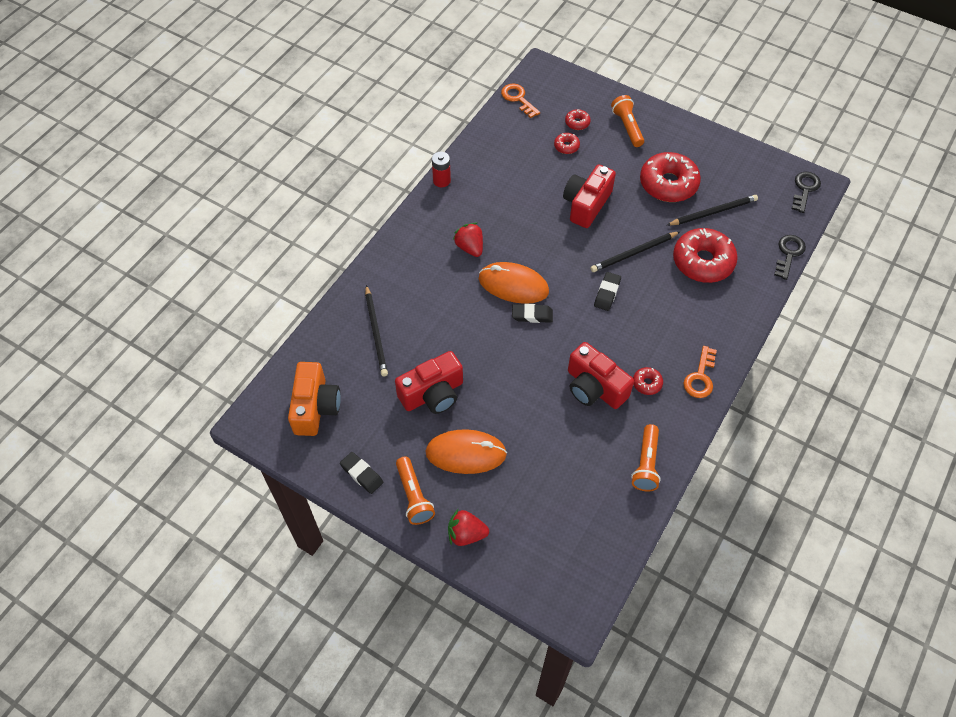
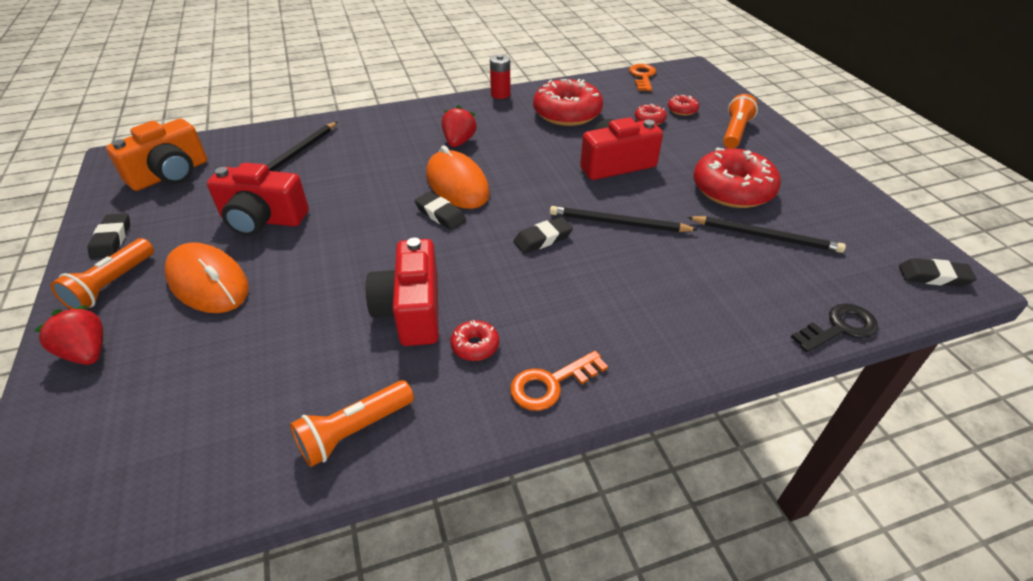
camera: 40 degrees right, 15 degrees down
(703, 262) = (698, 272): red donut -> red donut (567, 113)
(805, 189) = (933, 276): black key -> black eraser

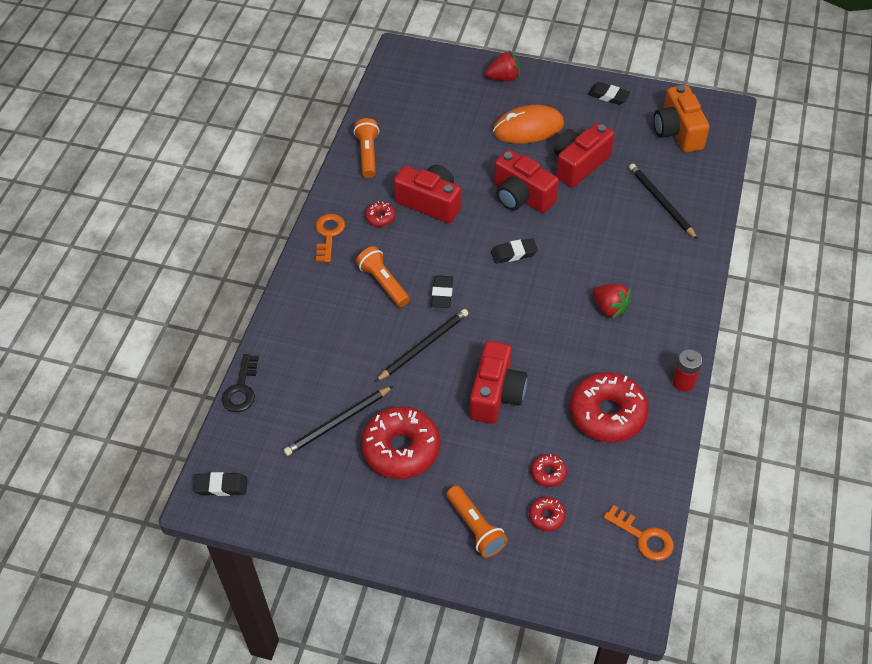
camera: 125 degrees right, 10 degrees up
(112, 285) = (557, 91): orange flashlight -> orange flashlight (383, 283)
(346, 241) = (521, 196): none -> red camera
(457, 184) = (545, 279): orange mouse -> none
(933, 276) = (221, 486): black eraser -> black eraser turned 45 degrees clockwise

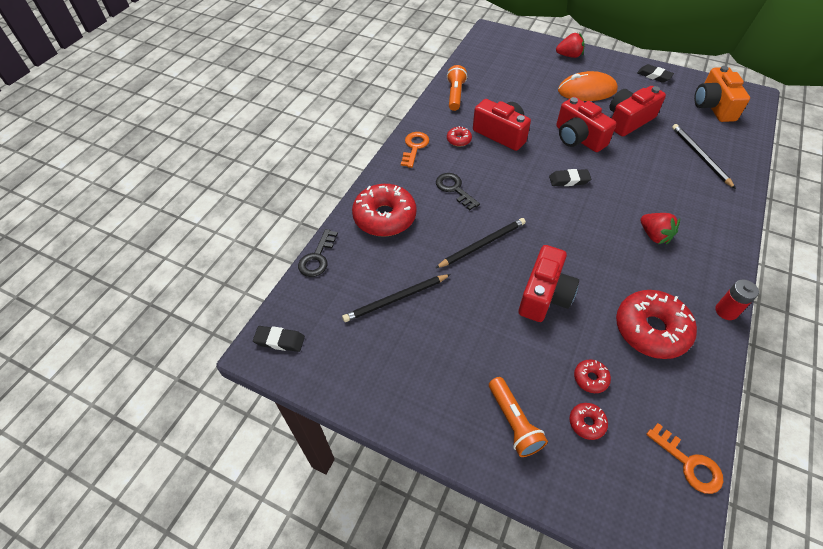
camera: 10 degrees right, 0 degrees up
(383, 283) = (454, 189): orange flashlight -> black key
(401, 449) = (450, 332): red donut -> red donut (384, 217)
(442, 294) = (503, 204): black eraser -> none

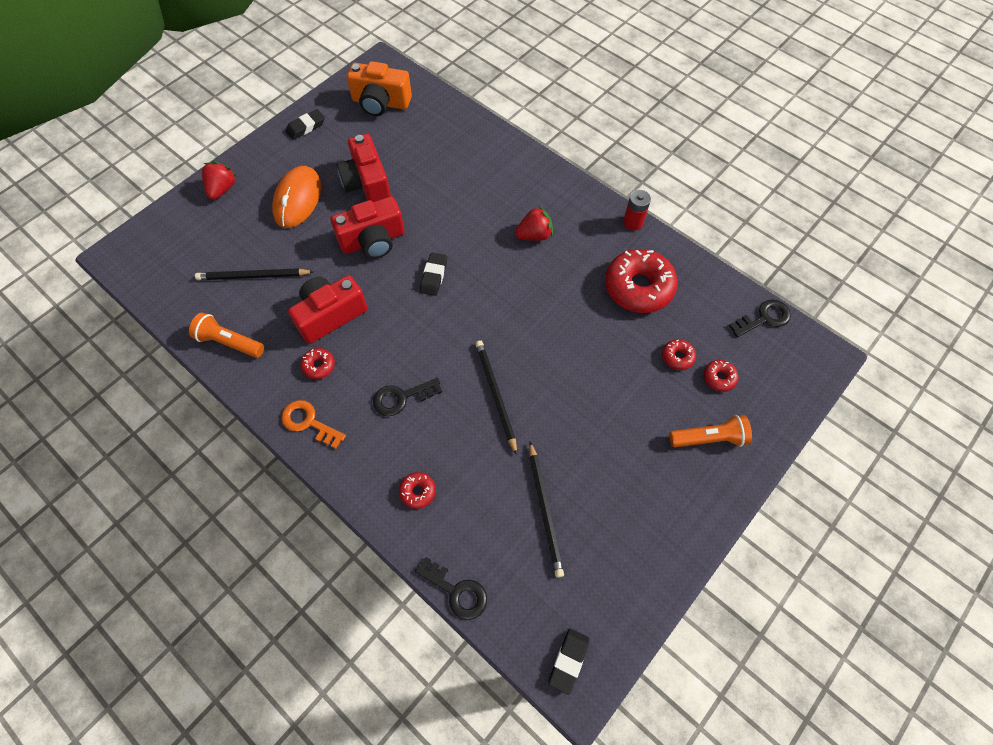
camera: 75 degrees left, 10 degrees up
(384, 217) = (418, 491): red donut -> red donut, size x0.45
(544, 295) = (579, 359): red camera -> none
(689, 463) = (764, 318): orange key -> black key
(700, 156) = (446, 149): black pencil -> black pencil (253, 276)

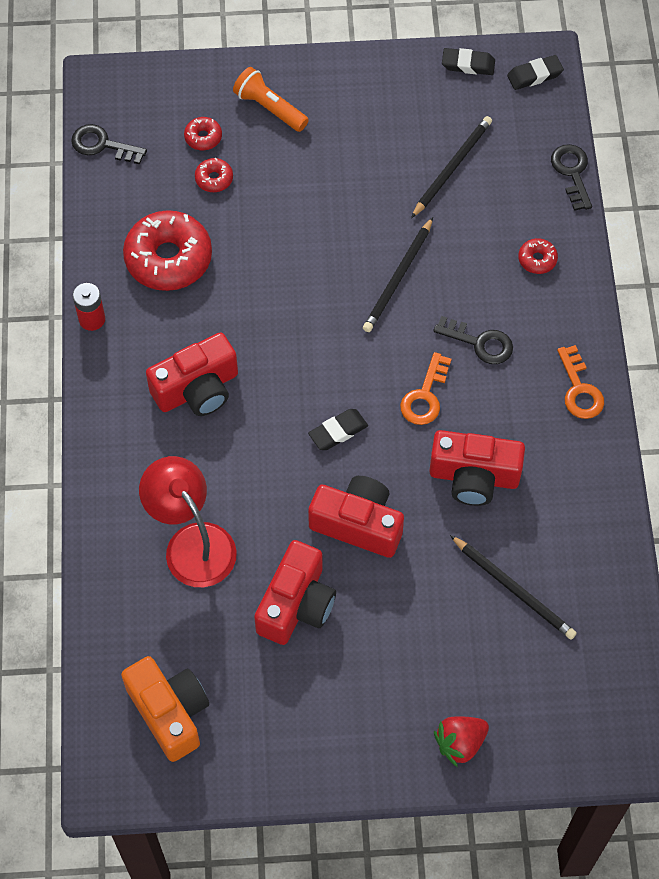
camera: 135 degrees left, 0 degrees up
(229, 342) = (592, 531): orange flashlight -> none
(298, 199) = (389, 650): orange mouse -> none
(306, 127) = (289, 755): black eraser -> black eraser (468, 64)
(319, 366) = (527, 434): red donut -> none
(404, 336) = (425, 396): none -> orange key
(450, 168) = (192, 542): none -> red lamp
(534, 235) = (197, 389): red strawberry -> red camera

